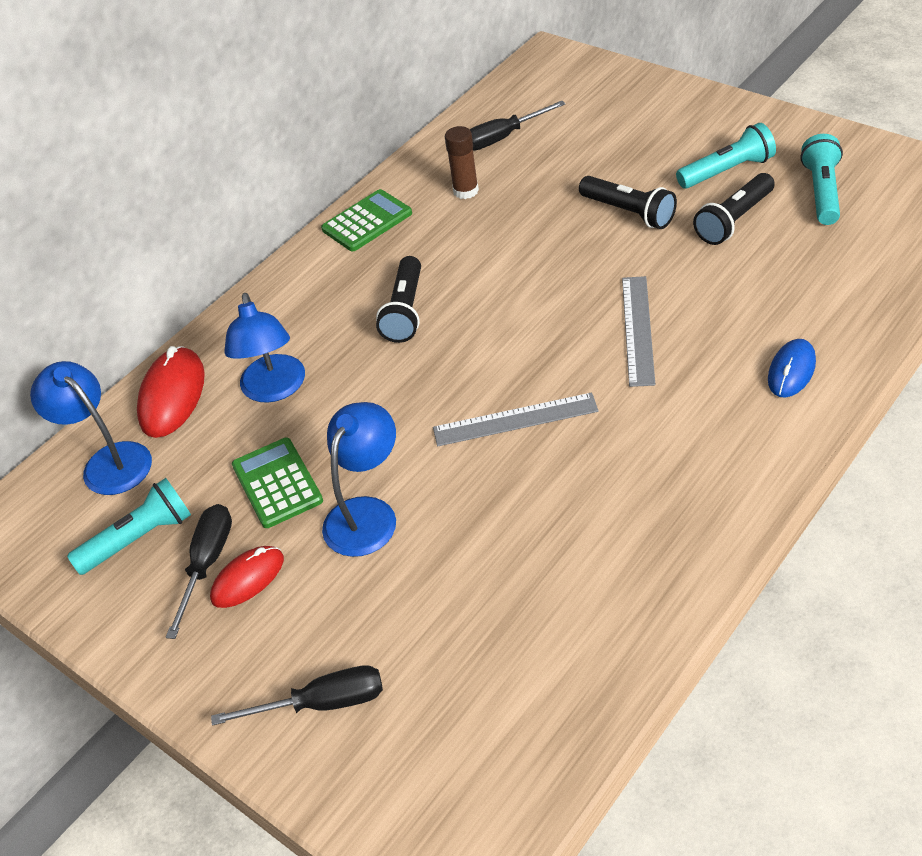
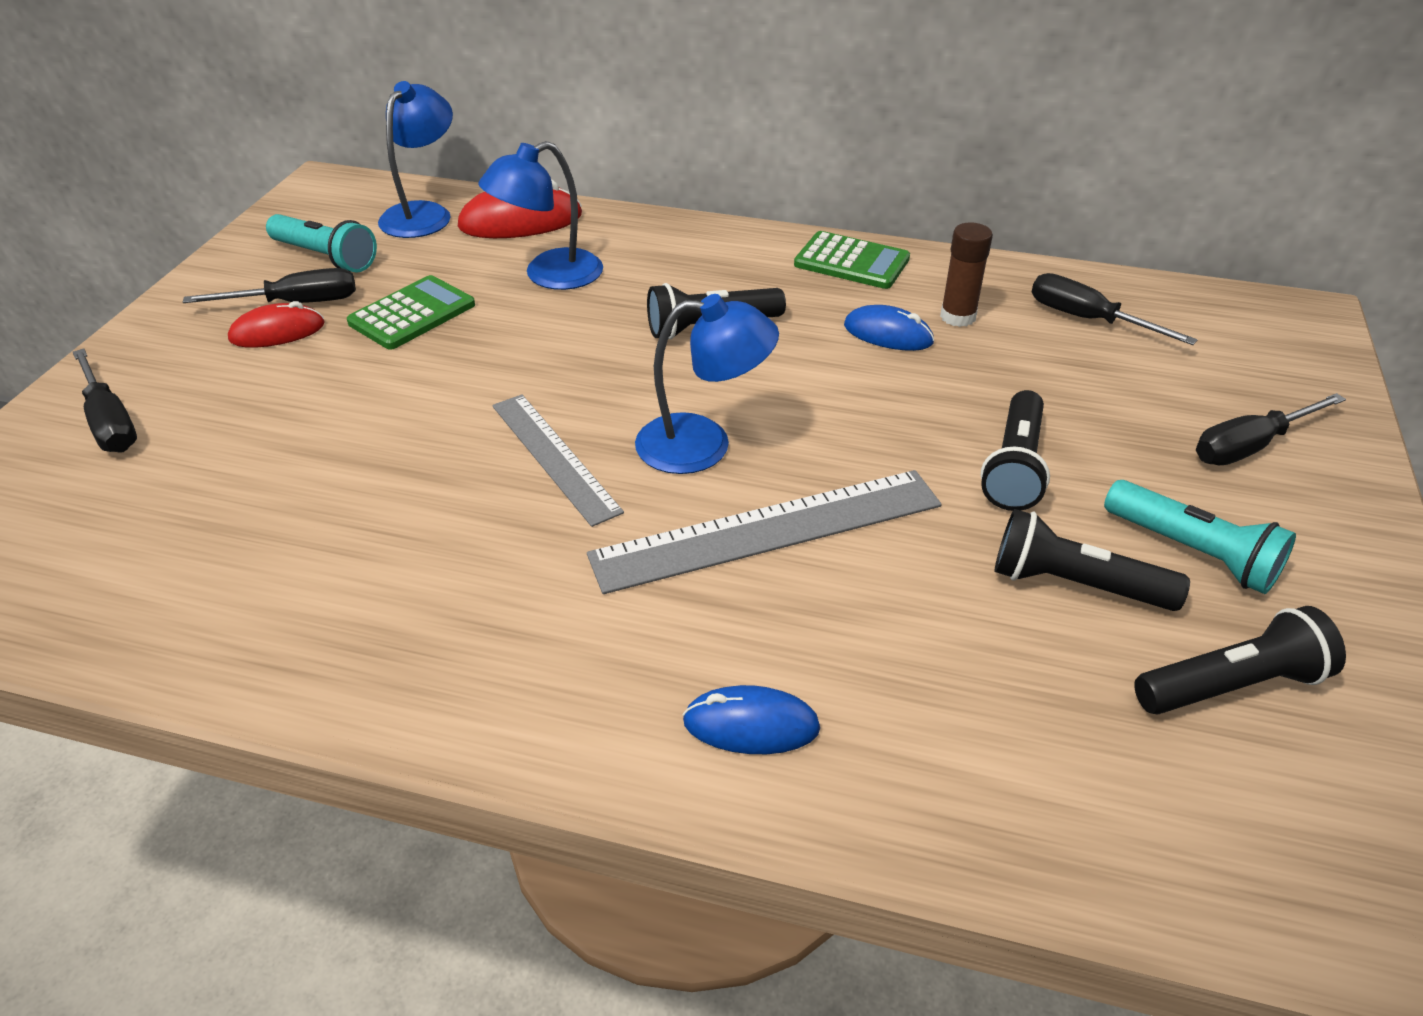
camera: 60 degrees right, 5 degrees down
(248, 579) = (277, 332): red mouse -> red mouse turned 45 degrees counterclockwise
(367, 514) = (377, 383): blue lamp -> blue lamp (703, 445)
(466, 227) = (888, 334): none -> blue mouse
(638, 330) = (768, 530): grey ruler -> grey ruler, size x1.52
(654, 120) = (1250, 446): none -> black screwdriver
(822, 192) = (1232, 685): turquoise flashlight -> black flashlight

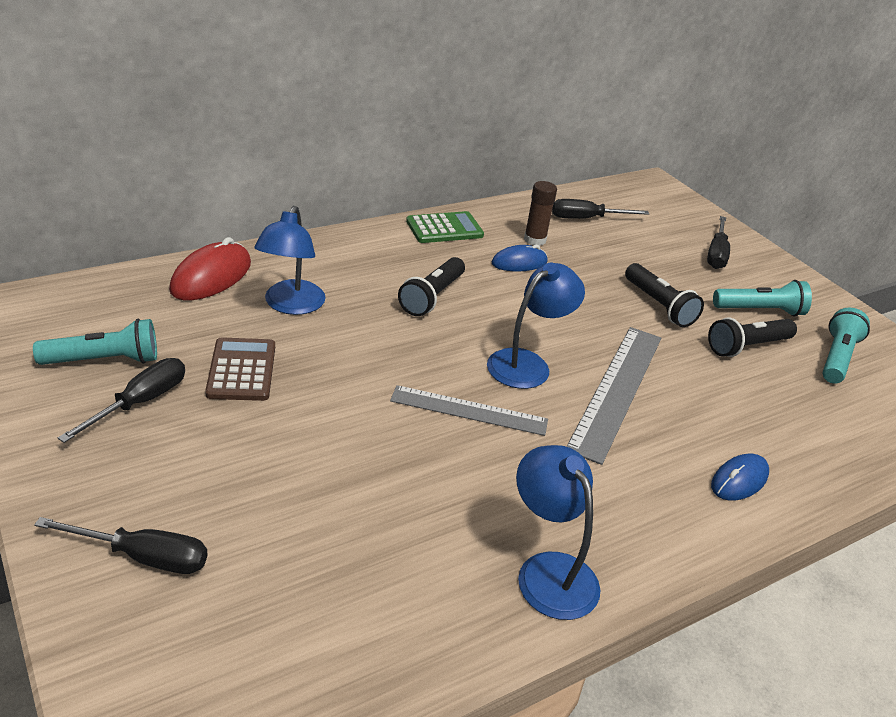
camera: 50 degrees left, 5 degrees down
(277, 332) = (162, 428): red mouse -> none
(412, 314) = (241, 370): green calculator -> brown calculator
(423, 214) = (128, 298): blue lamp -> blue lamp (549, 571)
(1232, 685) = (837, 357): black flashlight -> turquoise flashlight

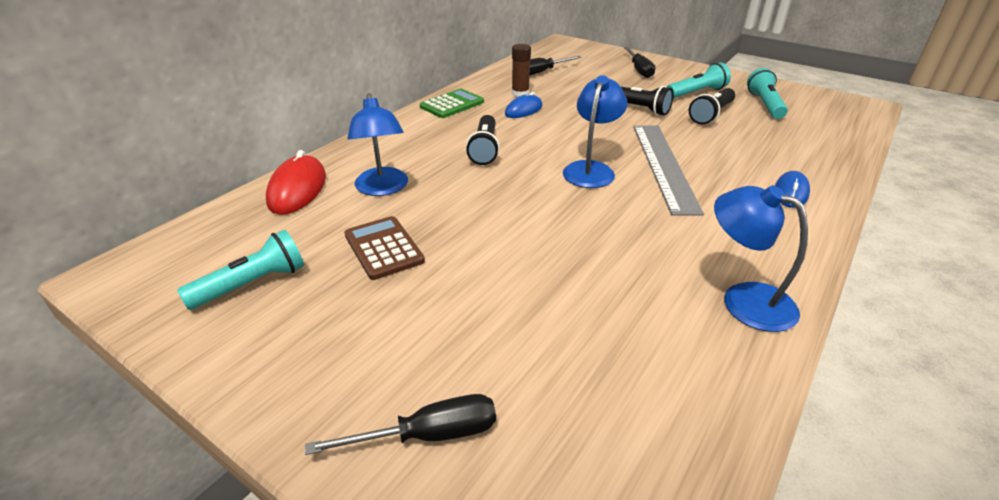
camera: 20 degrees left, 0 degrees up
(140, 402) = (315, 305): black screwdriver -> none
(469, 410) = (583, 213): grey ruler -> none

